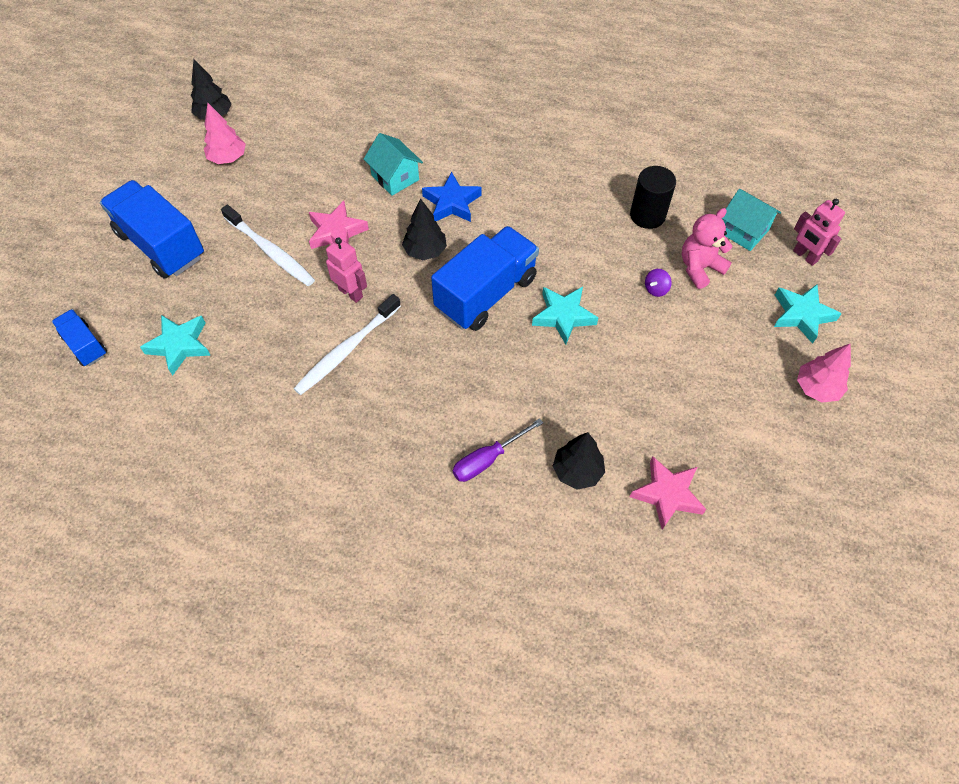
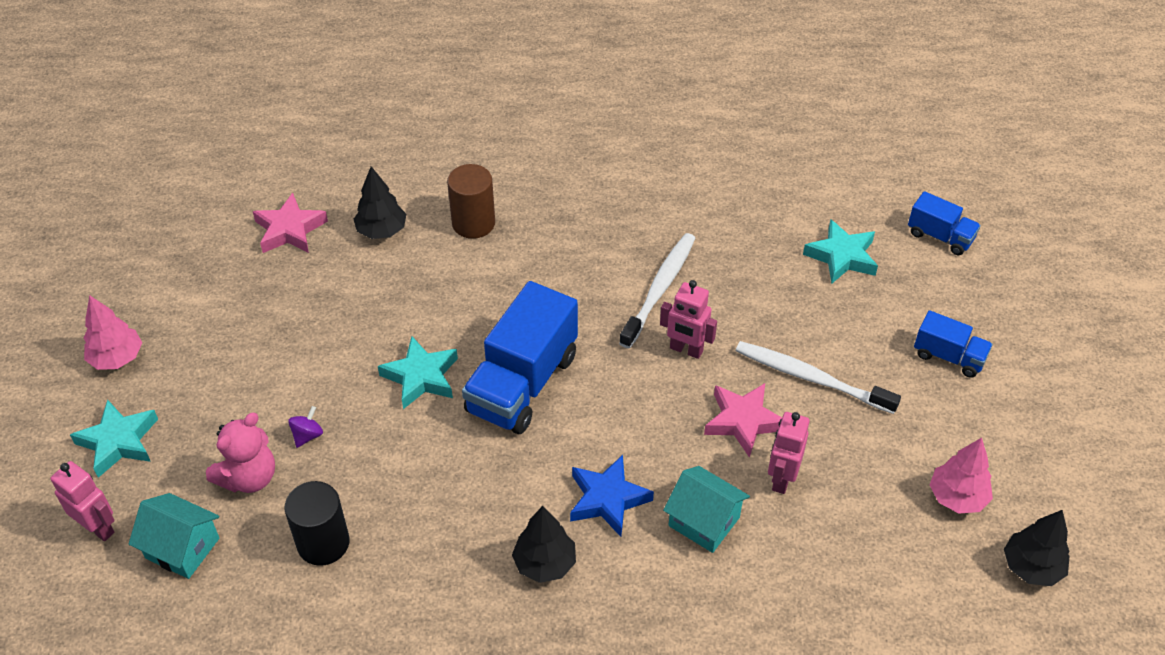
camera: 165 degrees right, 10 degrees down
(161, 245) = (948, 356): blue truck -> blue truck, size x0.52
(331, 191) = (781, 478): none -> pink robot
(425, 251) = (617, 421): black tree -> black tree (545, 563)
(488, 459) = (473, 223): purple screwdriver -> brown cylinder

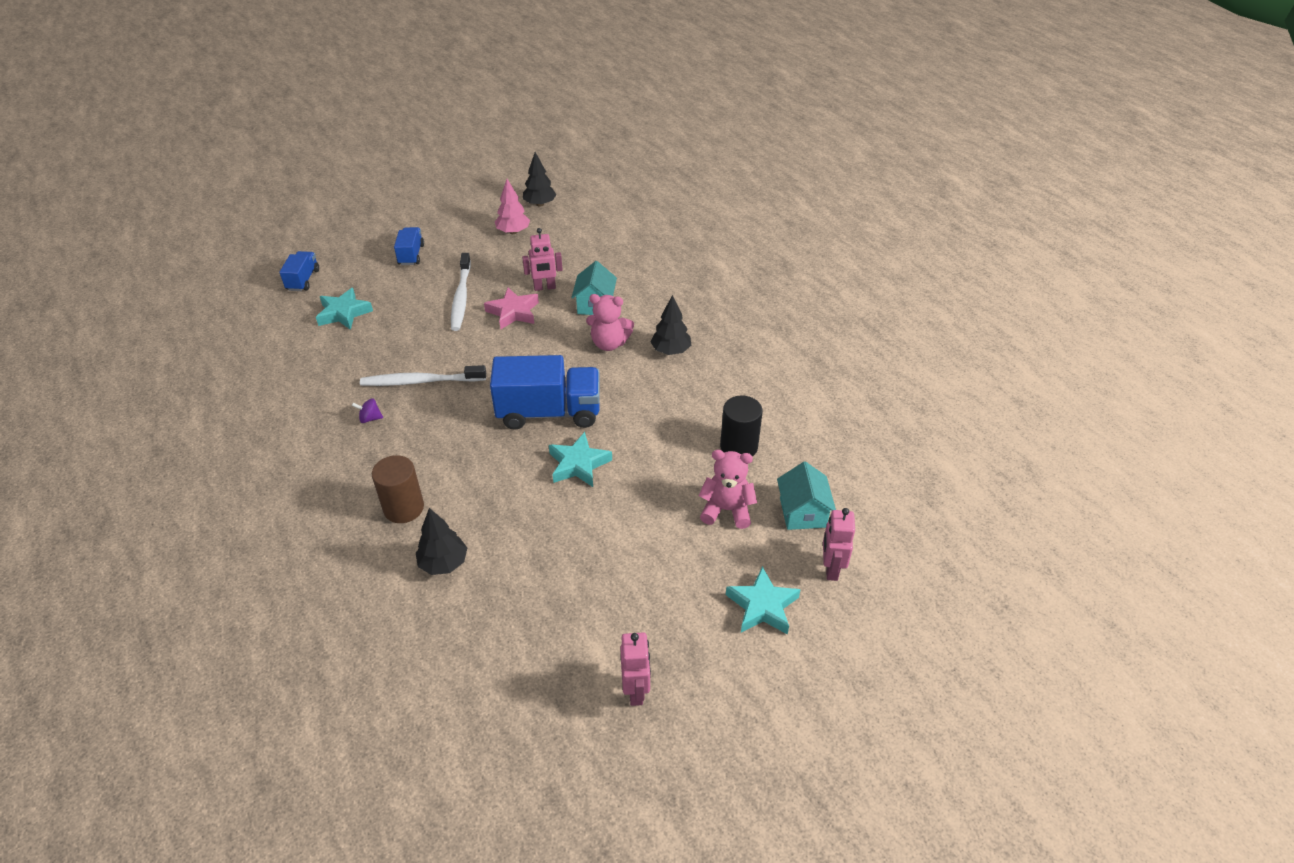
camera: 120 degrees left, 5 degrees down
(117, 358) = (694, 665): pink tree -> none
(290, 230) = (477, 631): pink star -> none
(307, 435) = (670, 498): purple spinning top -> purple spinning top (370, 418)
(607, 499) = (609, 343): blue star -> pink teddy bear
(686, 350) = (470, 352): pink robot -> pink robot (636, 691)

